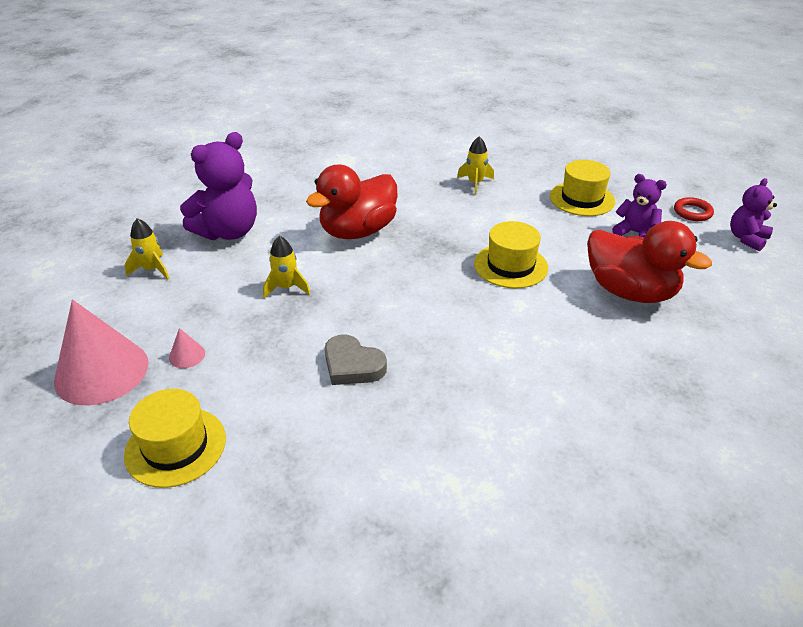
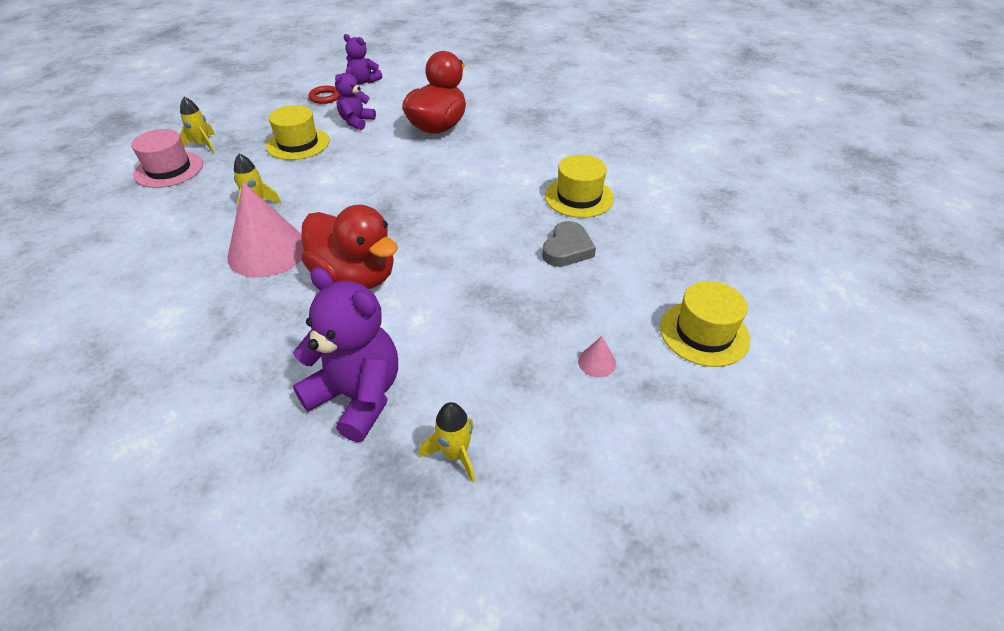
camera: 100 degrees left, 5 degrees up
(101, 371) = (648, 428): pink cone -> pink cone (268, 251)
(286, 288) = (469, 312): yellow rocket -> yellow rocket (203, 145)
(510, 265) = (411, 178): yellow hat -> yellow hat (579, 197)
(535, 142) = (169, 169): none -> pink hat

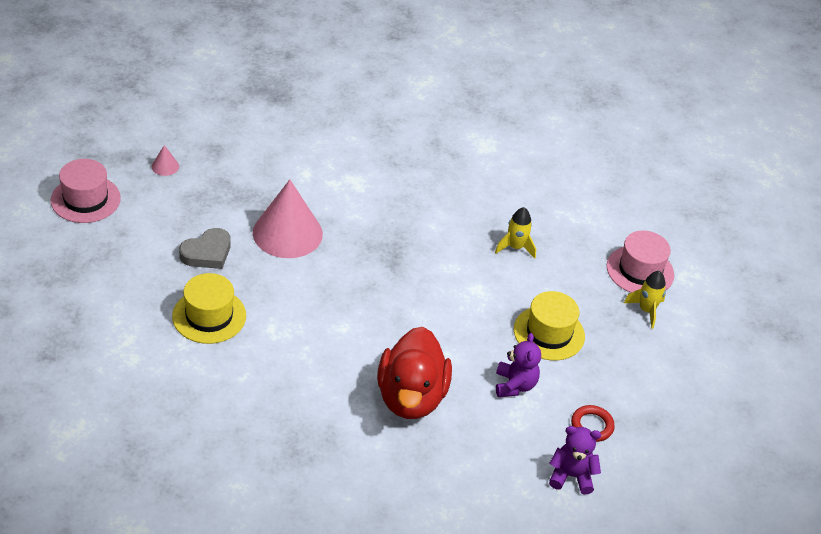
camera: 155 degrees right, 0 degrees up
(268, 251) = (461, 204): pink cone -> pink cone (287, 233)
(355, 277) = (374, 196): red duck -> none
(357, 396) = (317, 122): purple teddy bear -> none
(455, 454) = (241, 105): yellow rocket -> none
(567, 249) = (207, 253): grey heart -> grey heart turned 135 degrees counterclockwise
(704, 333) = (85, 199): yellow hat -> pink hat

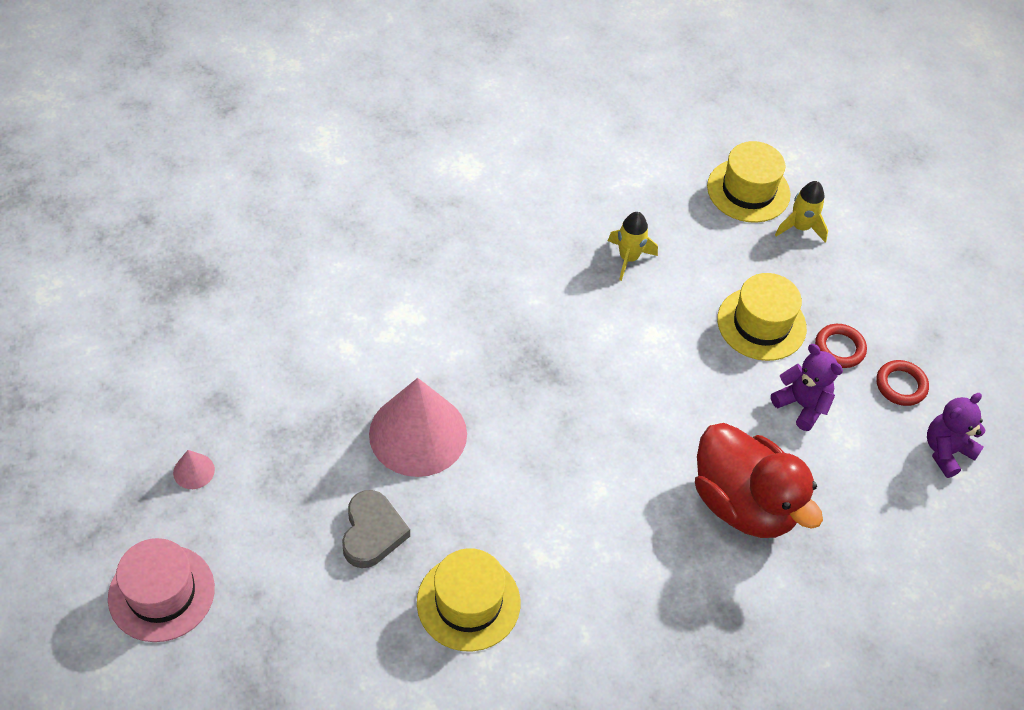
camera: 45 degrees left, 10 degrees up
(580, 380) = (839, 348): none -> red ring
(640, 270) = (748, 190): pink hat -> yellow hat

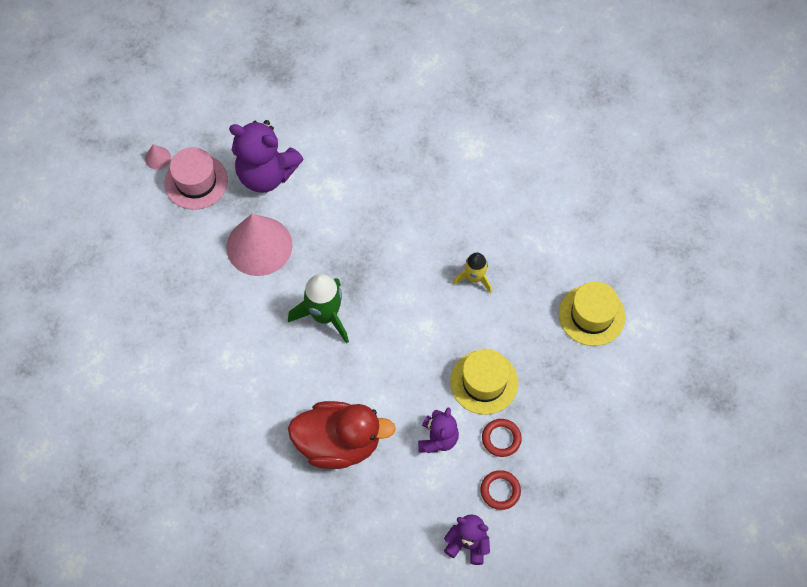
camera: 60 degrees right, 10 degrees up
(161, 593) = (79, 193): pink hat -> pink hat (196, 181)
(325, 370) = (266, 174): none -> purple teddy bear
(372, 532) = (181, 264): grey heart -> none
(468, 602) = (172, 337): yellow hat -> none
(566, 421) = (325, 315): none -> green rocket
(743, 503) = (339, 443): red duck -> red duck turned 105 degrees counterclockwise
(800, 227) = (586, 363): yellow rocket -> none

